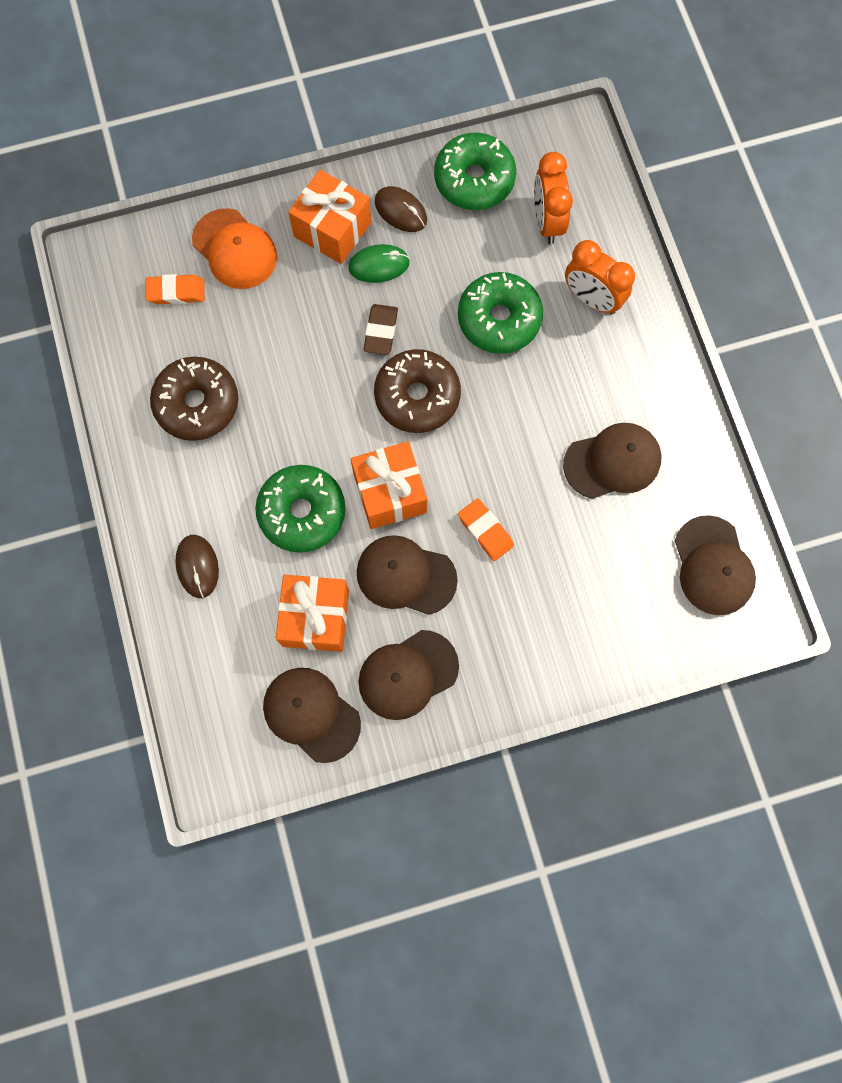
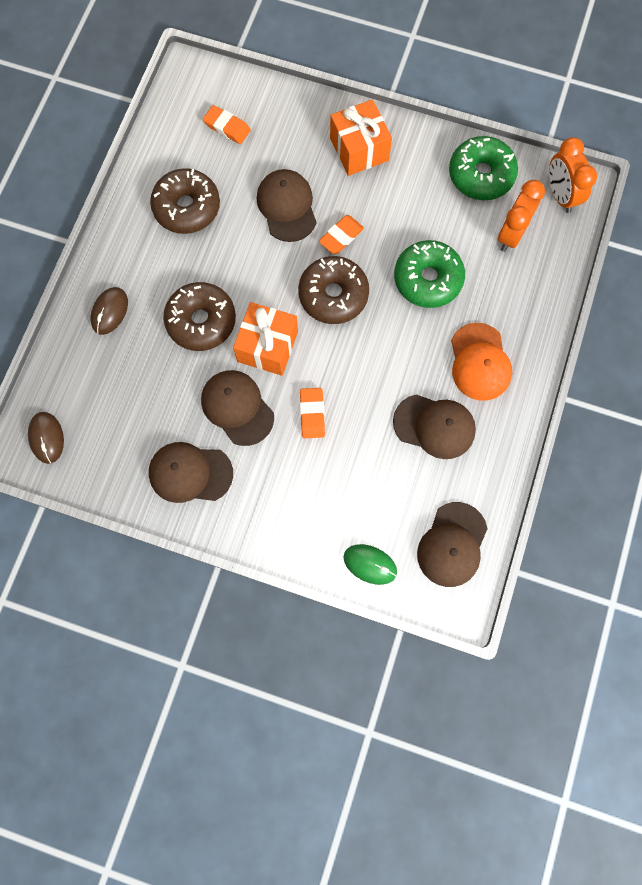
camera: 35 degrees right, 0 degrees up
(235, 249) = (285, 123): orange cap -> orange cap (479, 362)
(302, 512) = (201, 321): green donut -> brown donut
(311, 714) = (110, 455): brown cap -> brown cap (287, 207)
(315, 618) = (159, 395): orange gift -> none
(379, 265) = (372, 192): green mouse -> green mouse (370, 564)
(381, 331) = (341, 237): brown eraser -> orange eraser
(400, 211) = (414, 165): brown mouse -> brown mouse (46, 438)
(592, 299) = (503, 307): orange clock -> orange clock (560, 195)

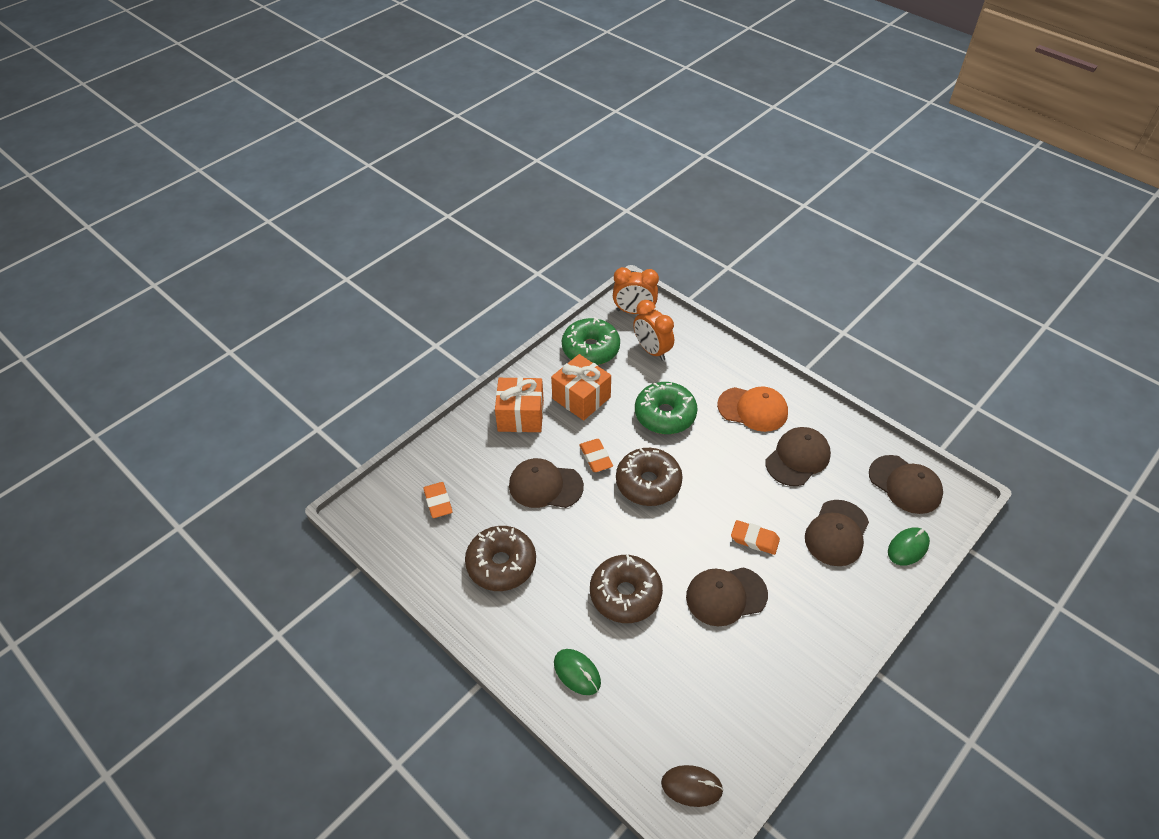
camera: 65 degrees left, 25 degrees down
(110, 312) = (577, 673): brown mouse -> green mouse
(190, 473) = (778, 660): brown cap -> brown cap (837, 533)
(227, 127) = (438, 502): orange eraser -> orange eraser turned 75 degrees counterclockwise
(267, 346) = (675, 550): orange gift -> orange gift (581, 398)

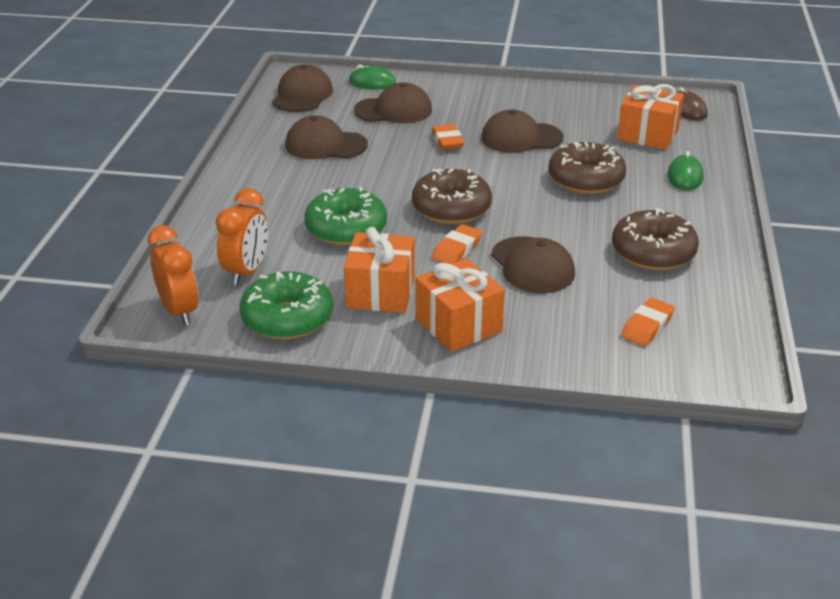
camera: 125 degrees left, 15 degrees down
(666, 704) = (647, 134): none -> orange gift
(726, 596) = (521, 138): brown cap -> brown cap turned 135 degrees clockwise
(753, 409) = (282, 183): orange cap -> none

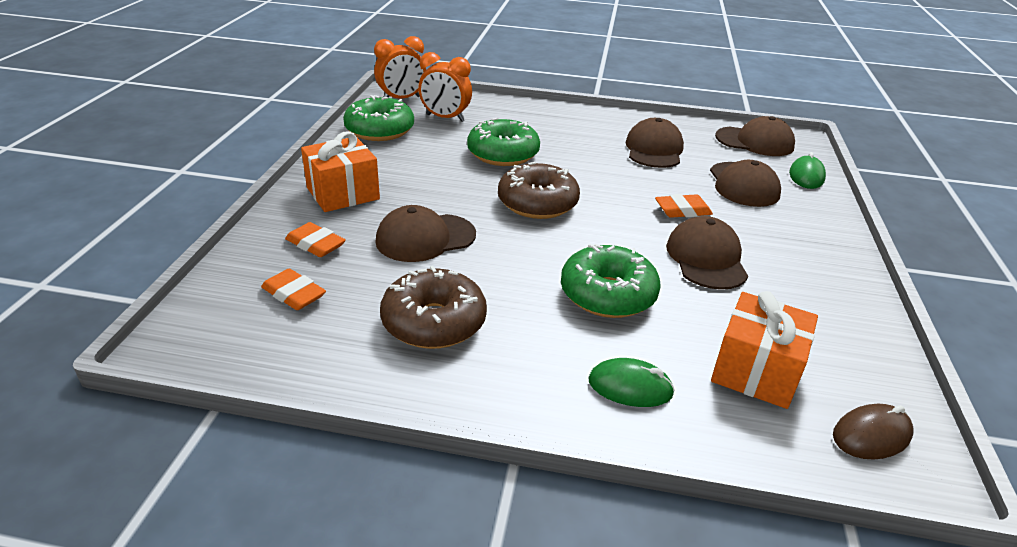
camera: 90 degrees right, 0 degrees up
(380, 292) = (402, 164): orange gift -> none
(457, 249) = (462, 201): orange eraser -> orange eraser (315, 244)
(585, 180) = (607, 294): brown donut -> green donut

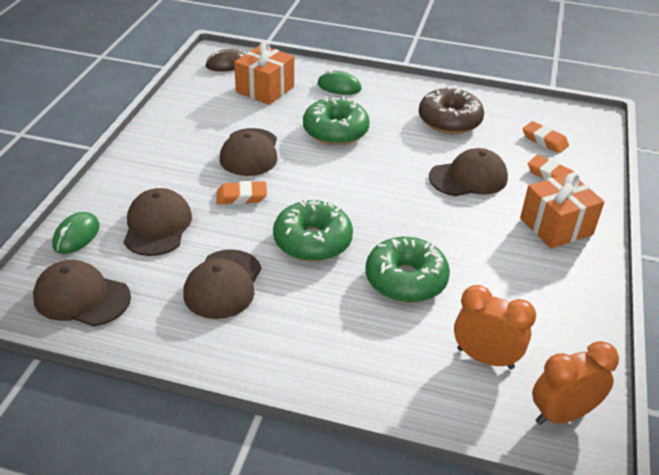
camera: 175 degrees left, 5 degrees up
(379, 130) = (562, 329): green donut -> green donut (312, 241)
(537, 203) = (374, 209): brown donut -> none

